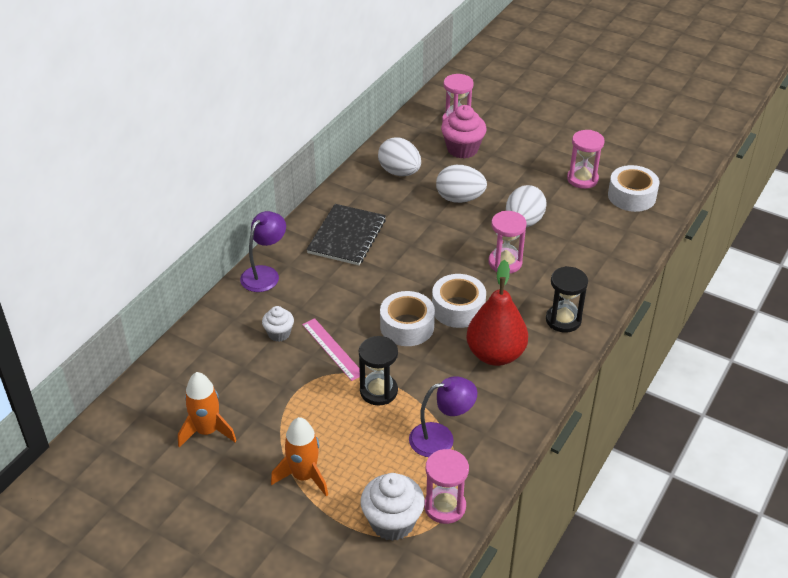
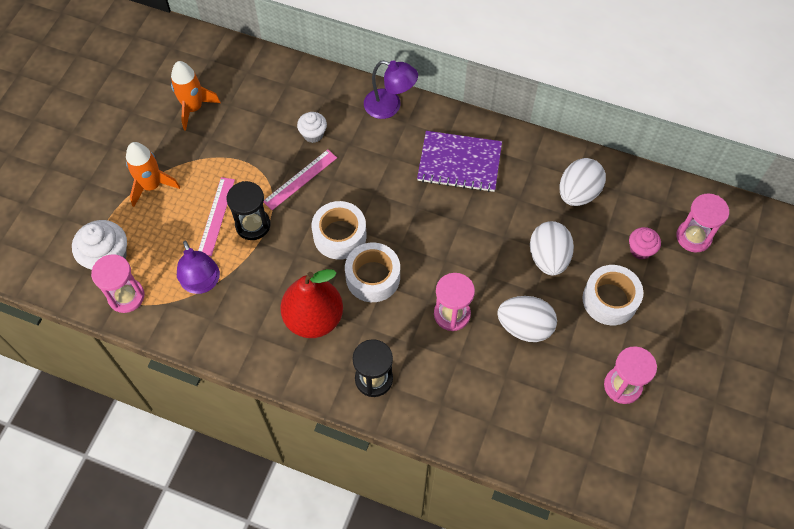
camera: 80 degrees right, 20 degrees up
(347, 236) = (459, 163): black notebook -> purple notebook
(359, 421) = (216, 216): none -> pink ruler
(462, 149) = (640, 250): pink cupcake -> pink cupcake, size x0.59
(631, 196) = (605, 445): white tape -> white tape (610, 300)

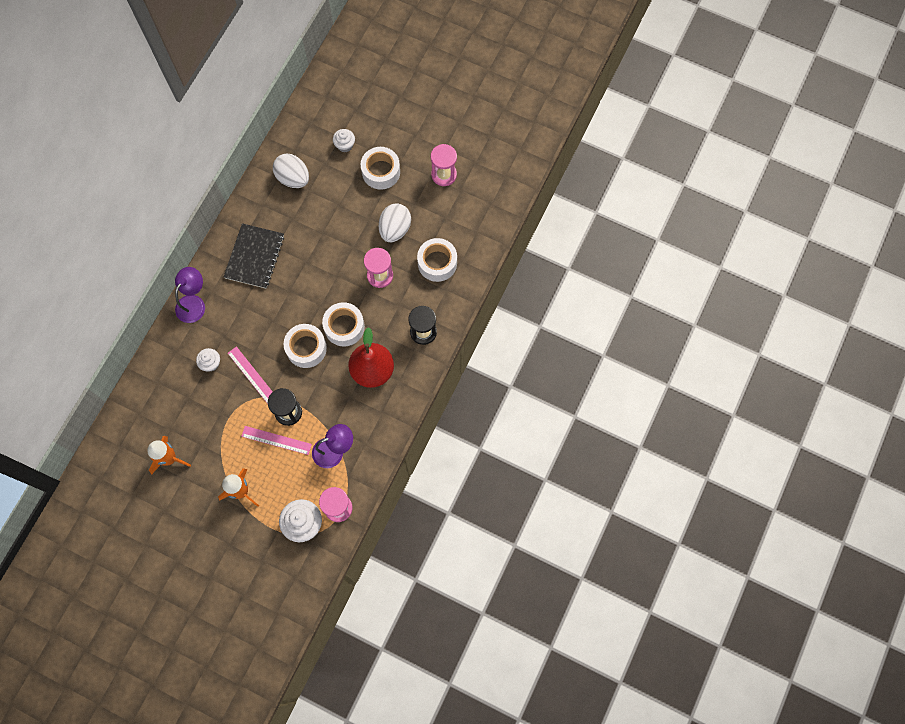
camera: 85 degrees left, 10 degrees up
(459, 163) = (254, 257): purple notebook -> black notebook
(481, 389) = (437, 263): none -> white tape
(548, 258) = (343, 206): white egg -> none
(640, 250) = (345, 145): pink cupcake -> white cupcake
(693, 237) = (339, 110): pink hourglass -> none

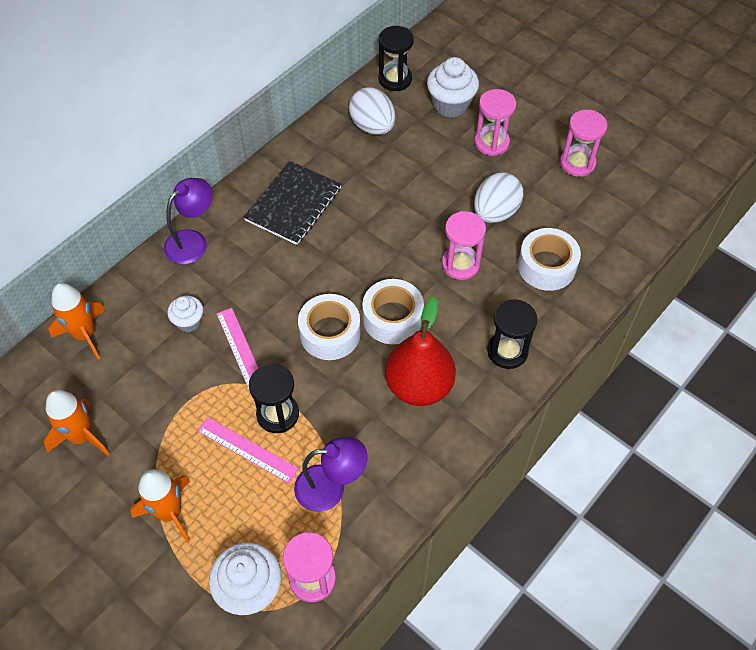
camera: 15 degrees right, 15 degrees down
(145, 390) = (85, 334): none -> orange rocket
(299, 132) = (395, 79): none -> black hourglass
(345, 145) = (450, 105): white cupcake -> white cupcake, size x1.69
(381, 172) = (491, 143): white tape -> pink hourglass

